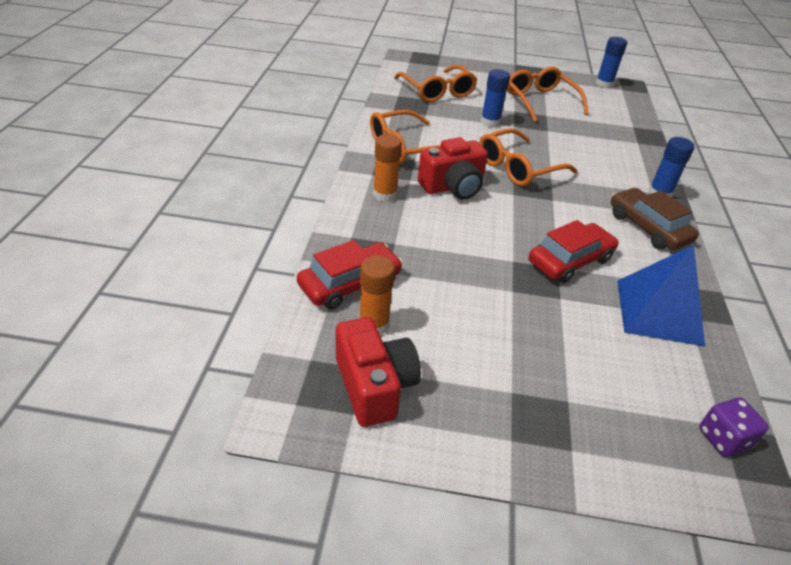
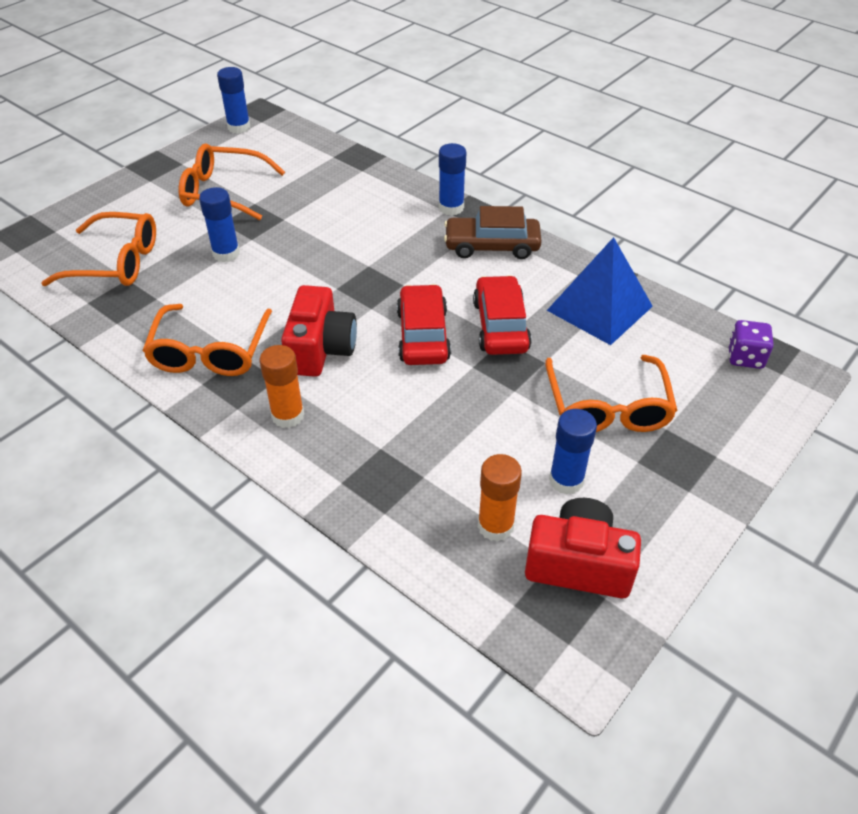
camera: 55 degrees left, 5 degrees up
(350, 284) = (421, 519): red car -> red car (423, 335)
(451, 351) = (566, 480): none -> blue glue stick
(517, 168) = (330, 280): orange glasses -> orange glasses (607, 408)

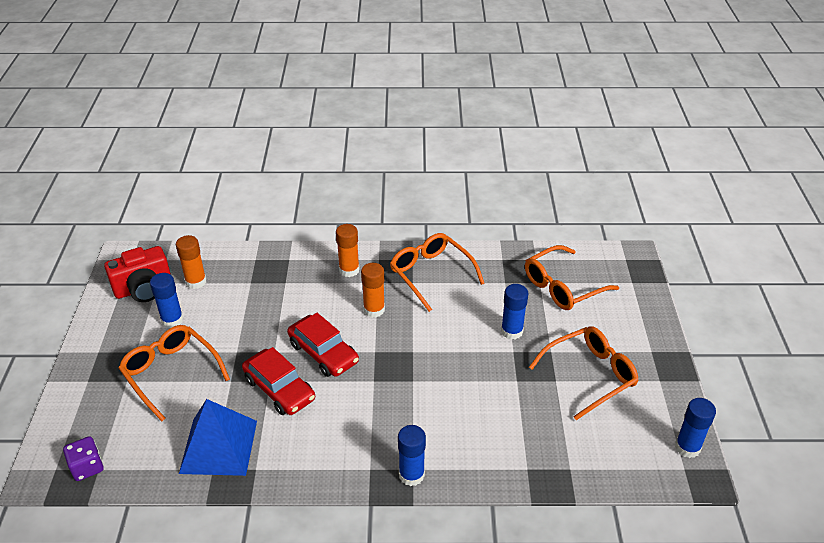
camera: 140 degrees right, 5 degrees down
(320, 349) = (374, 310): red camera -> orange glue stick
(492, 246) = (343, 455): brown car -> none

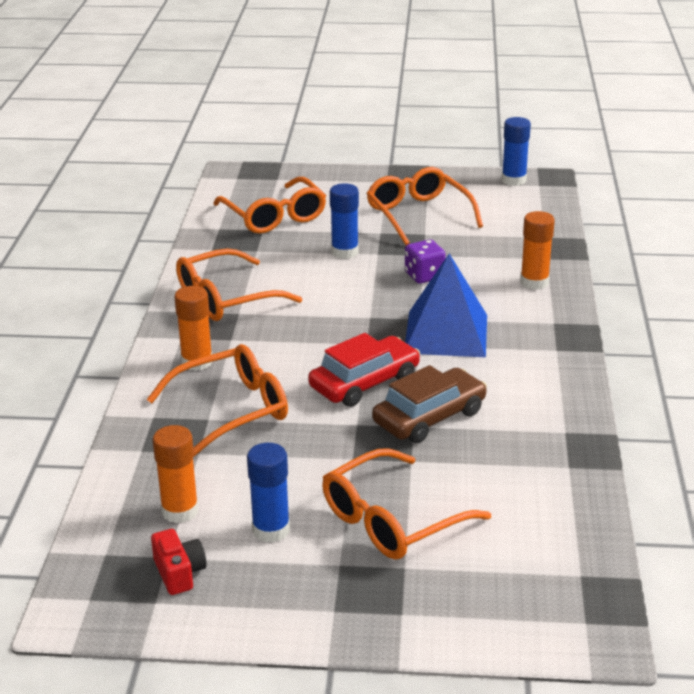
camera: 85 degrees left, 10 degrees down
(87, 467) = (578, 587): purple dice -> purple dice (424, 276)
(143, 288) = (179, 573): red camera -> red camera, size x0.56
(218, 446) = (531, 464): blue pyramid -> blue pyramid (446, 333)
(279, 389) = (429, 417): red car -> brown car
(294, 292) = (232, 410): none -> orange glasses
(374, 310) = (287, 343): orange glue stick -> orange glue stick (534, 282)
(411, 475) = (562, 323): blue glue stick -> none

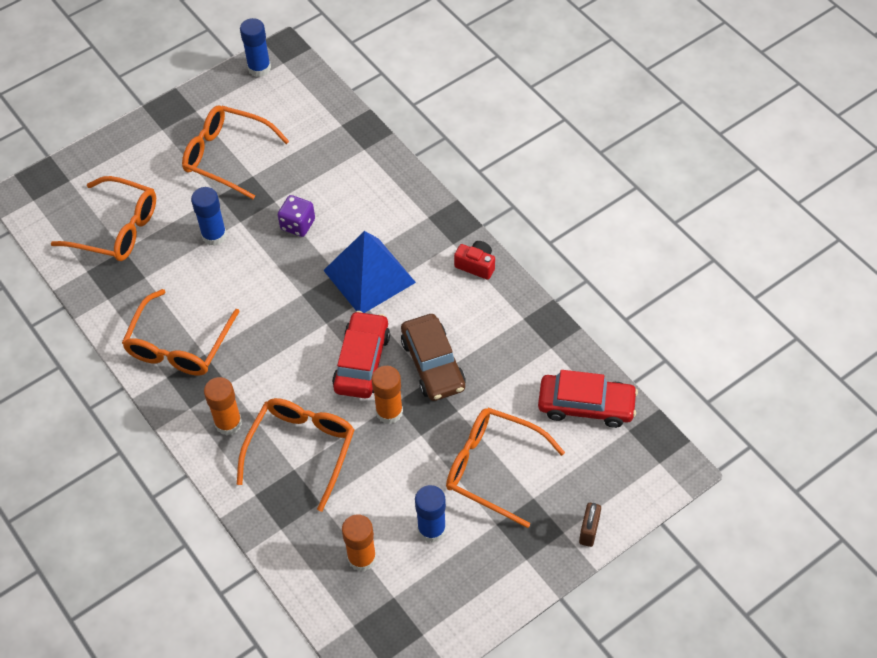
camera: 40 degrees left, 25 degrees up
(179, 573) = (413, 603): red camera -> red camera (476, 265)
(391, 520) = (492, 468): orange glasses -> orange glasses turned 105 degrees clockwise
(429, 417) = (433, 364): brown car -> brown car turned 150 degrees clockwise
(431, 629) = (589, 531): none -> brown padlock
(534, 282) = (379, 182): orange glue stick -> orange glue stick (389, 412)
(554, 529) = (586, 405): none -> red car

